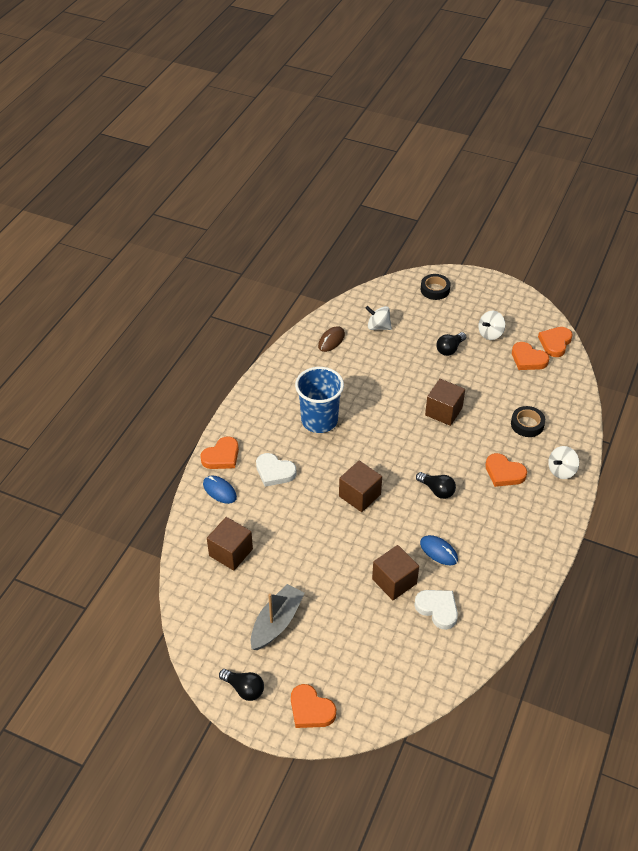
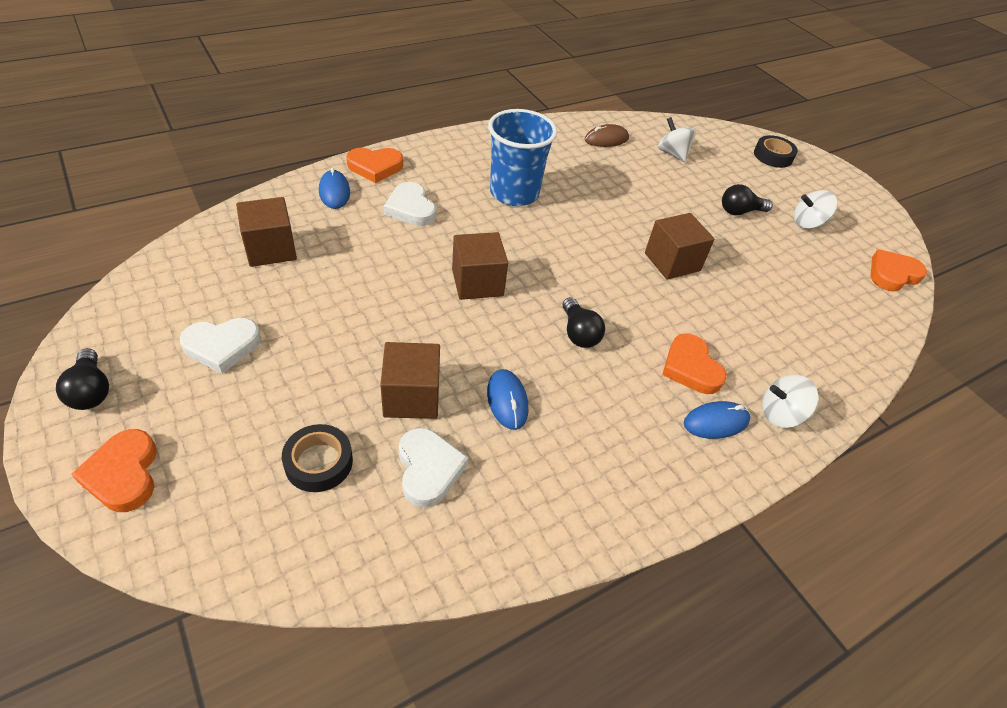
camera: 30 degrees right, 0 degrees up
(276, 622) = (222, 346): grey boat -> white heart
(527, 424) = (775, 334): black tape -> black tape (319, 462)
(528, 359) = (838, 271): orange heart -> none
(537, 495) = (716, 422): none -> blue mouse

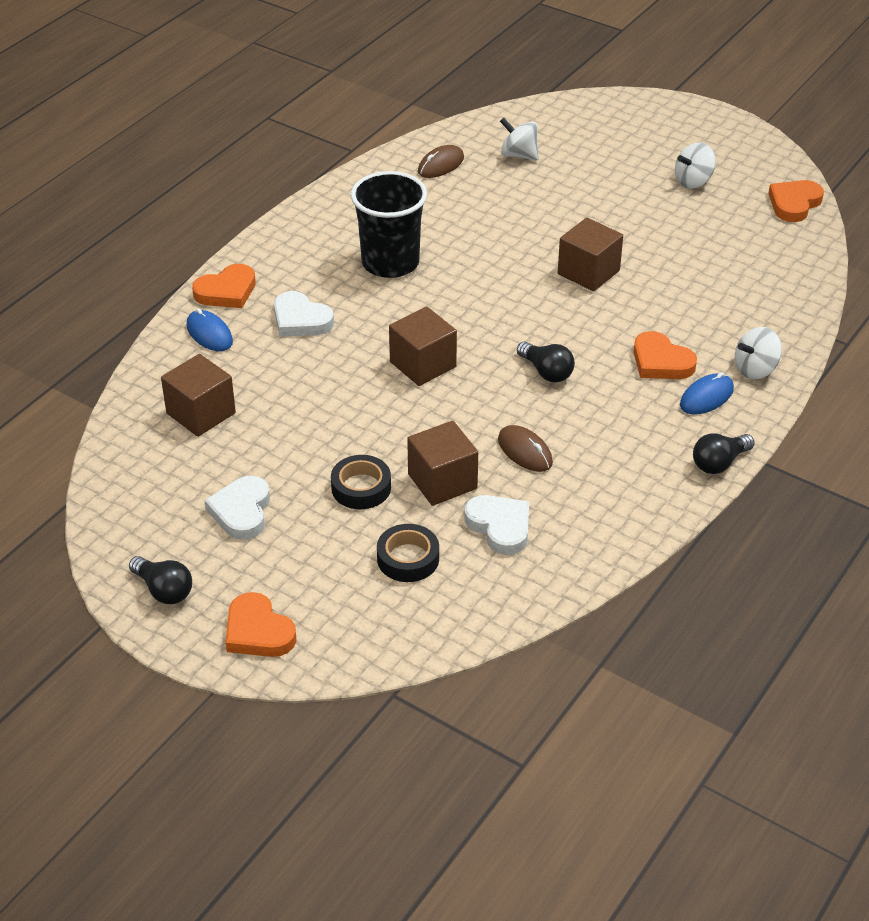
camera: 20 degrees left, 5 degrees down
(222, 346) = (241, 511): white heart -> white heart turned 135 degrees clockwise
(507, 401) = (525, 451): blue mouse -> brown mouse
(514, 193) = (390, 263): blue cup -> black cup
(740, 211) = (622, 194): black light bulb -> black light bulb (719, 463)
(773, 156) = (622, 117): black tape -> black tape (361, 488)

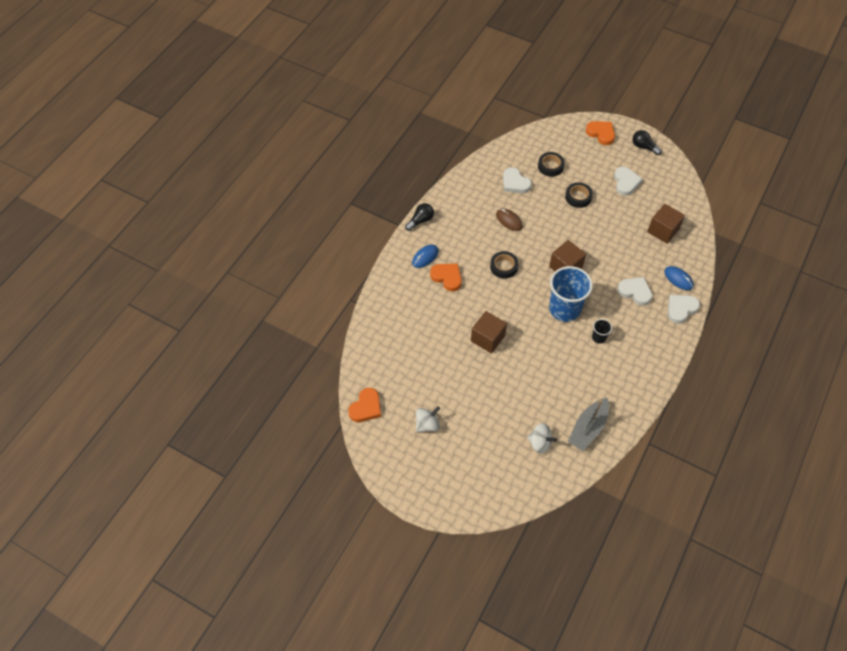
camera: 175 degrees right, 15 degrees up
(226, 291) = (681, 309): orange heart -> white heart
(390, 263) = (599, 337): black cup -> black cup, size x0.45
(441, 165) = (588, 428): brown mouse -> grey boat
(441, 303) = (564, 309): none -> blue cup
(442, 481) = (543, 203): brown cube -> none
(546, 372) = (503, 267): black light bulb -> black tape
(755, 369) = (400, 276): white spinning top -> none

